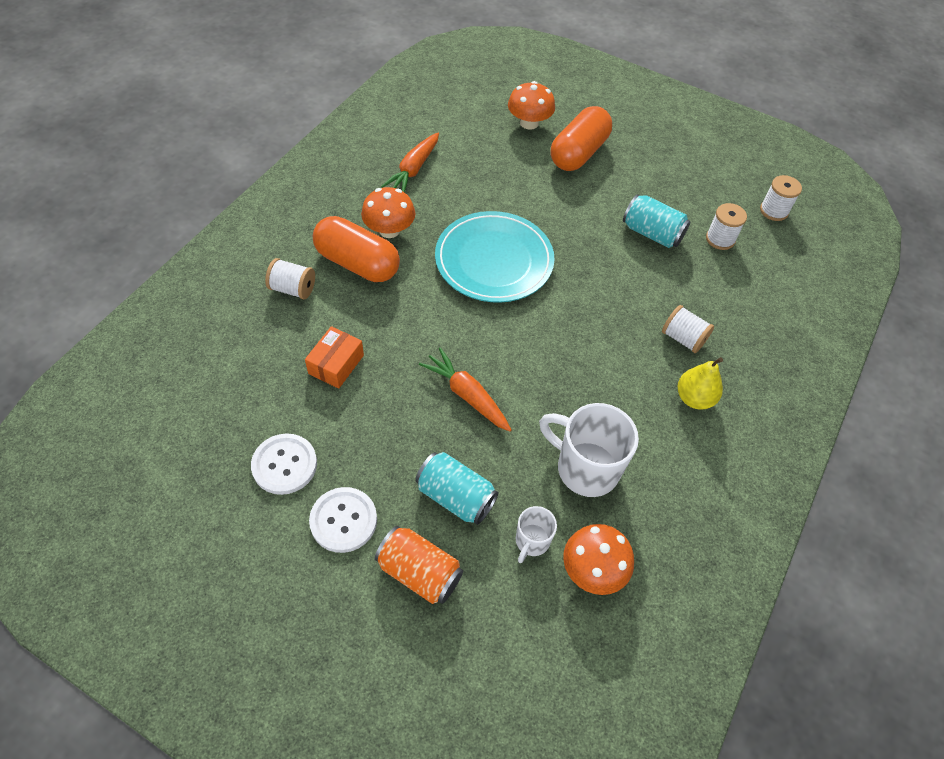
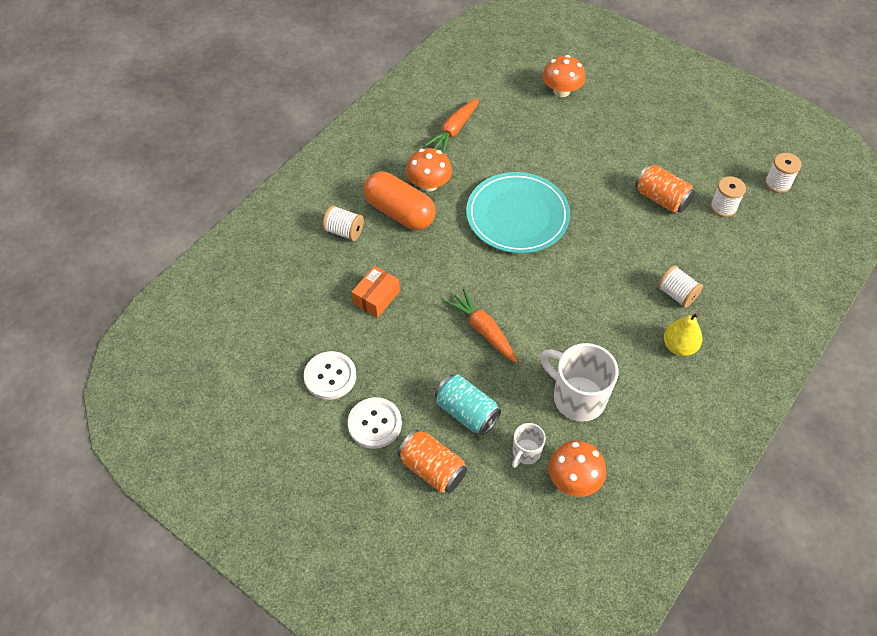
camera: 10 degrees right, 0 degrees up
(578, 153) = (603, 121): orange capsule -> none
(652, 233) = (661, 199): turquoise can -> orange can

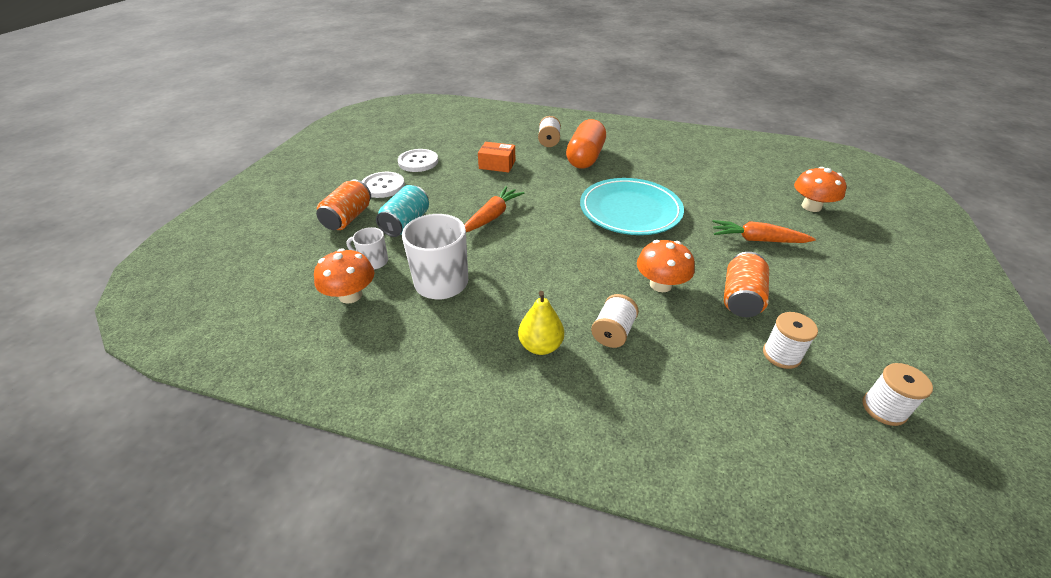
camera: 70 degrees right, 15 degrees down
(429, 184) = (625, 163): orange mushroom -> orange mushroom (660, 284)
(454, 130) = (694, 163): orange carrot -> orange carrot (757, 240)

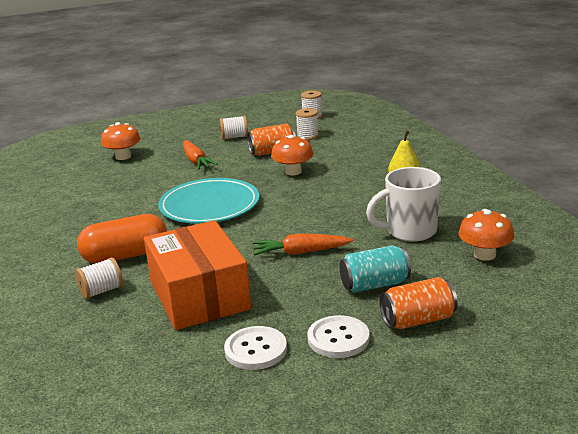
camera: 125 degrees left, 15 degrees down
(373, 261) = (441, 268): white mug -> none
(497, 164) = (199, 295): orange box -> orange box, size x2.22
(613, 332) = (359, 170): white spool -> white spool (234, 137)

